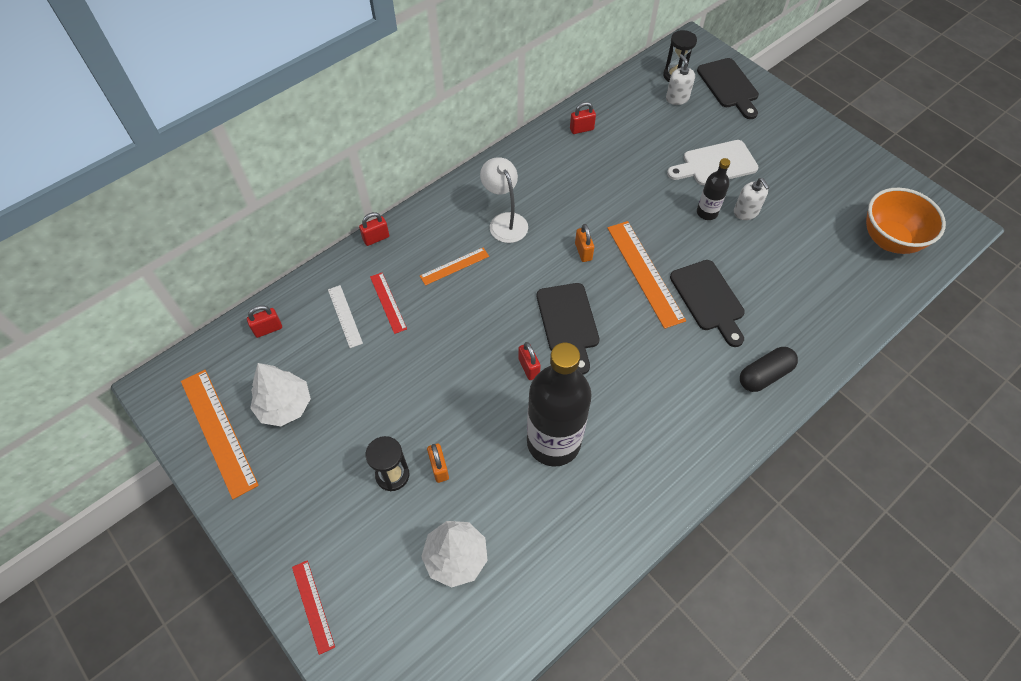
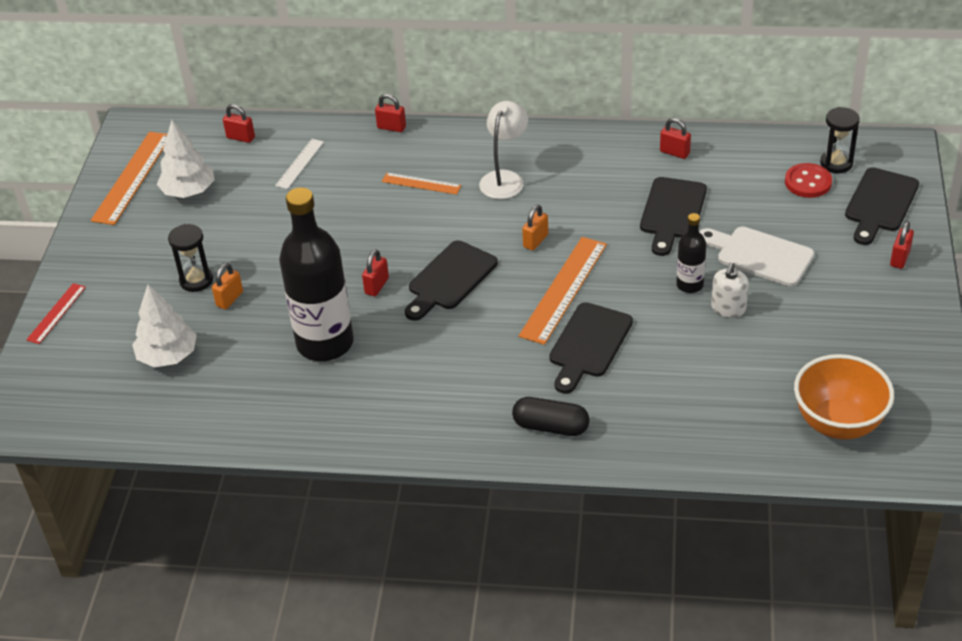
camera: 50 degrees right, 15 degrees down
(388, 302) = (340, 175): red ruler -> none
(633, 171) = (672, 212): none -> black cutting board
(677, 98) = (808, 182): white soap dispenser -> red button
(782, 113) = (899, 258): none -> red padlock

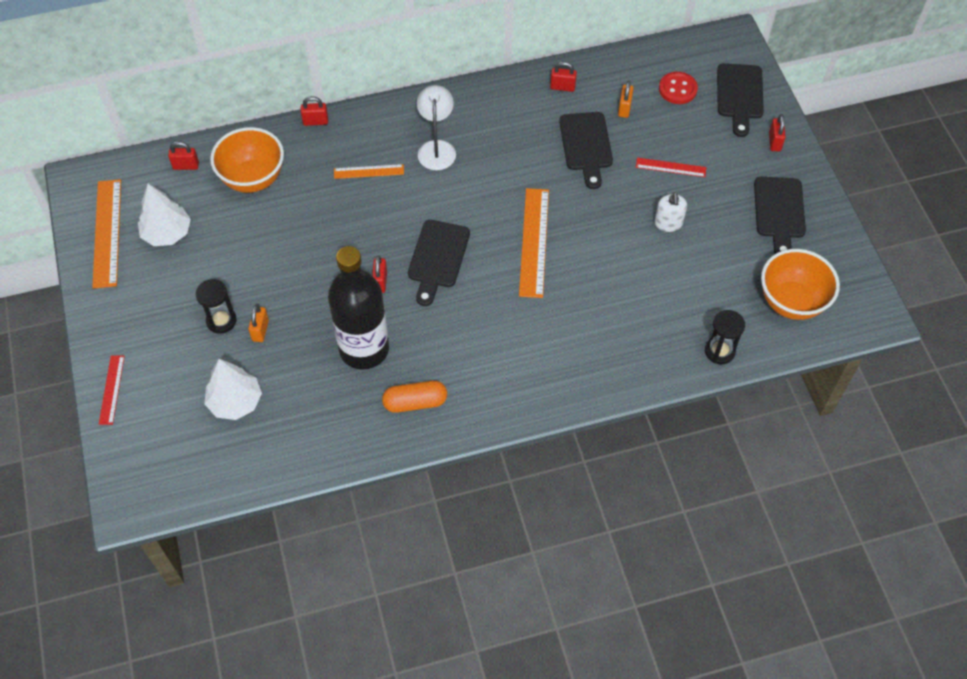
camera: 25 degrees left, 15 degrees up
(300, 163) = (253, 179): white ruler -> orange bowl
(350, 407) = (415, 402): none -> orange capsule
(535, 241) = (490, 202): orange padlock -> orange padlock (624, 108)
(551, 426) = (582, 371): black capsule -> none
(588, 344) = (577, 287): black cutting board -> black cutting board (779, 212)
(690, 285) = (630, 210): black bottle -> none
(760, 255) = (670, 167): white cutting board -> red ruler
(836, 163) = (691, 65): black hourglass -> black hourglass (719, 351)

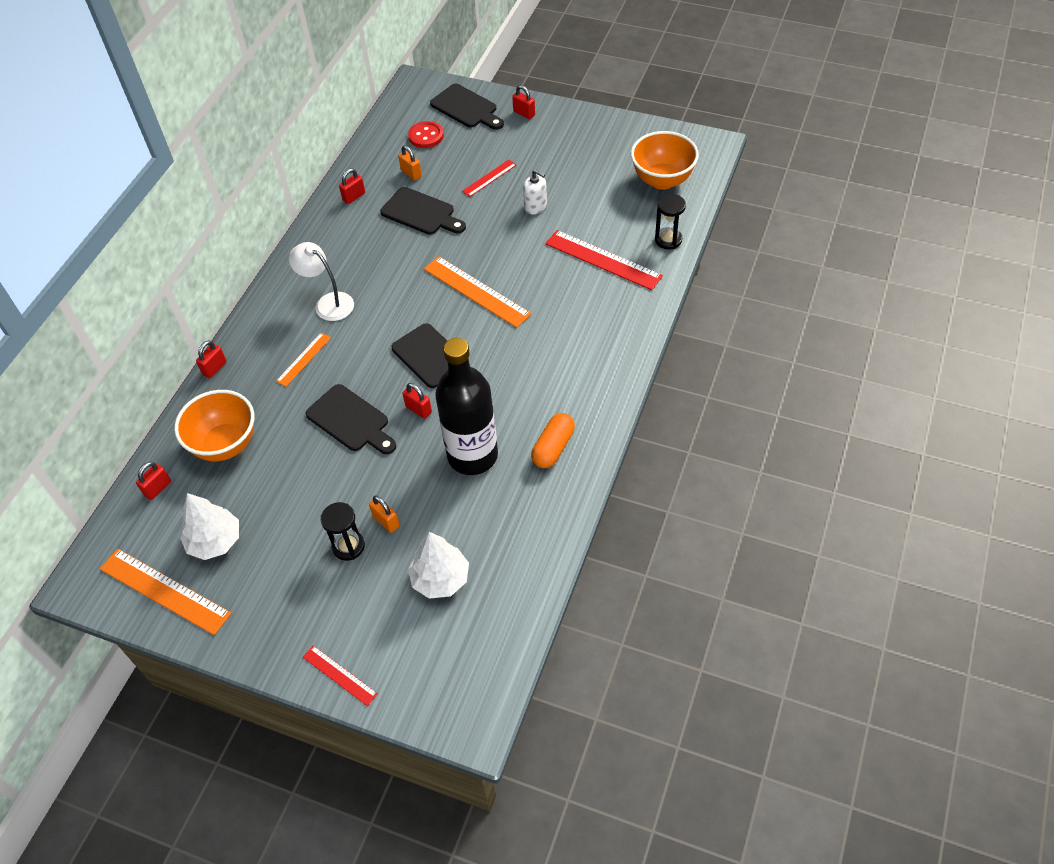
camera: 50 degrees left, 5 degrees down
(650, 314) = (603, 260): none -> red ruler
(779, 212) = (583, 144): black cutting board -> black cutting board (350, 421)

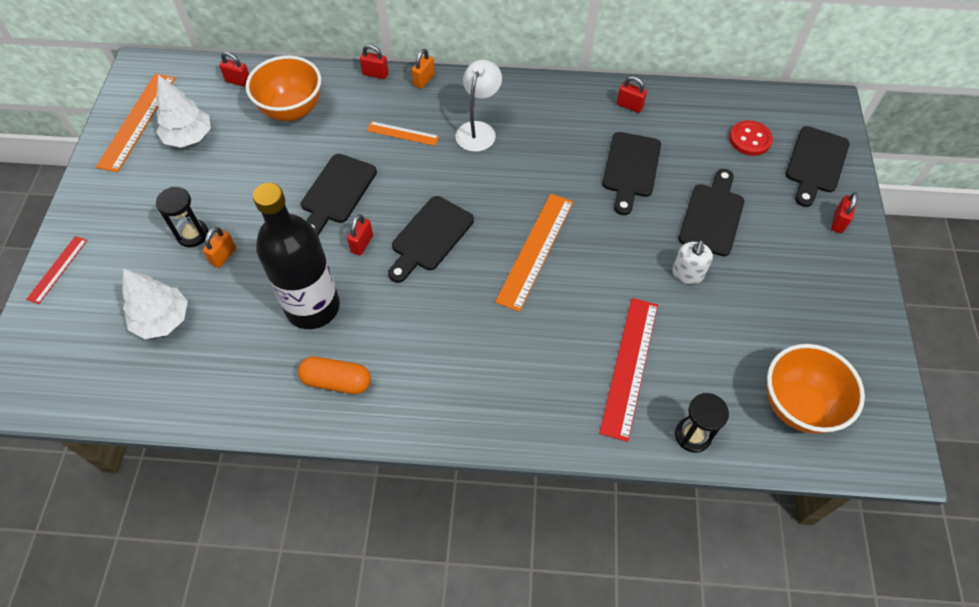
camera: 70 degrees right, 5 degrees up
(411, 173) = (685, 143): orange padlock -> orange padlock (424, 80)
(489, 178) = (712, 216): red ruler -> black cutting board

